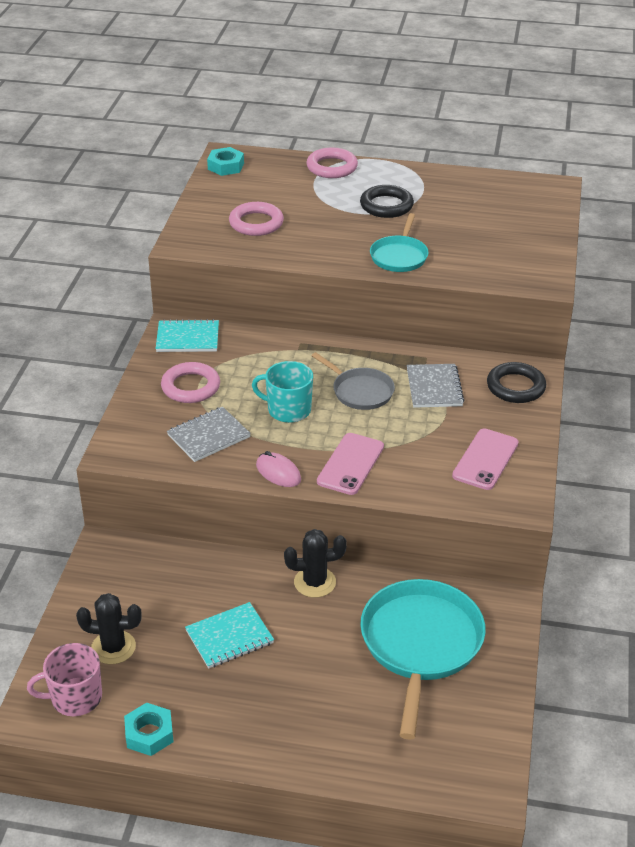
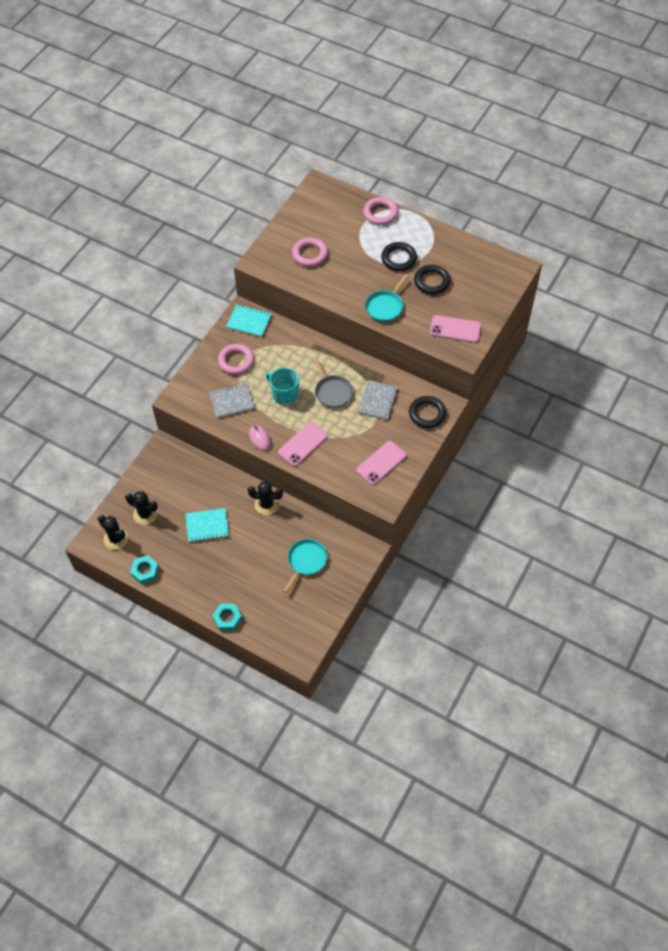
camera: 20 degrees right, 20 degrees up
(75, 698) = (116, 539): pink mug -> black cactus
(226, 166) = (313, 196): turquoise nut -> turquoise nut (227, 618)
(420, 644) = (306, 561): turquoise pan -> turquoise pan, size x0.56
(447, 220) = (432, 281): none -> black ring
(514, 260) = (455, 329): none -> pink phone

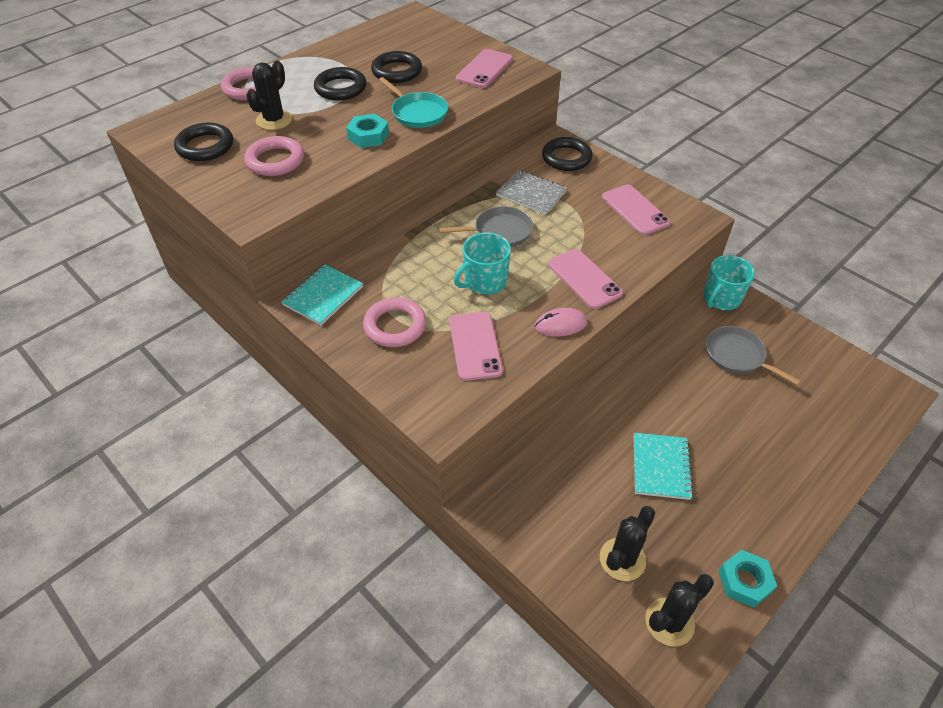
camera: 75 degrees left, 10 degrees down
(227, 618) = (838, 471): turquoise nut -> turquoise nut (368, 136)
(232, 401) = (475, 346): grey notebook -> pink phone
(266, 504) = (633, 382): black cactus -> black cactus (274, 120)
(306, 561) = (737, 356): turquoise pan -> grey pan
(312, 218) = (205, 146): none -> black ring
(358, 549) = (721, 298): none -> turquoise mug

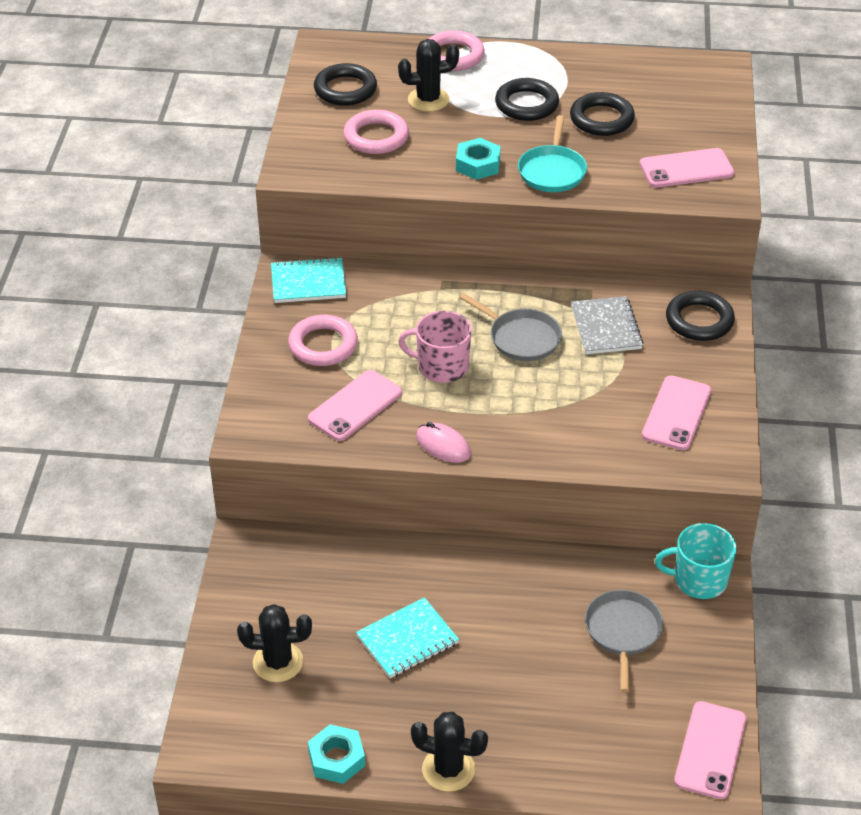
camera: 50 degrees right, 5 degrees down
(484, 281) = (441, 367): turquoise mug -> pink mug
(584, 279) = (524, 429): pink phone -> pink phone (710, 750)
(669, 622) = (245, 724): black cactus -> black cactus (448, 769)

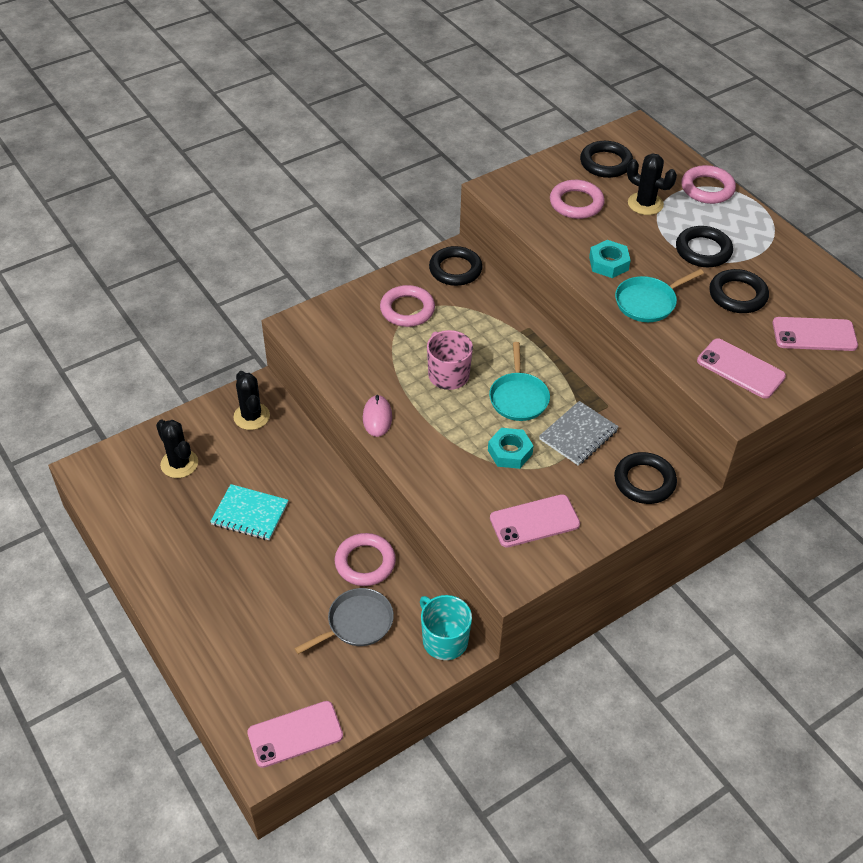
camera: 50 degrees right, 5 degrees up
(308, 282) = (455, 269): turquoise notebook -> black ring
(336, 759) = (128, 537): turquoise nut -> turquoise nut (510, 452)
(355, 406) = (369, 356): pink phone -> pink phone (814, 334)
(448, 769) = (164, 597): black cactus -> black cactus (251, 416)
(521, 338) = (518, 398): grey pan -> turquoise pan
(556, 585) = (365, 562): none -> pink ring

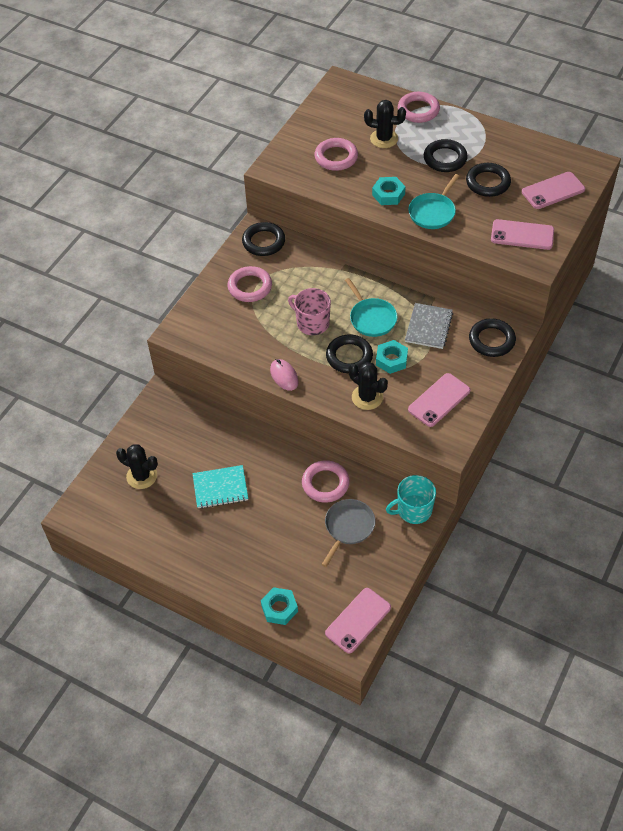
camera: 25 degrees left, 5 degrees up
(219, 675) = (279, 608): none -> turquoise nut
(251, 416) = (170, 417): black cactus -> black cactus (367, 397)
(444, 640) = (413, 510): turquoise mug -> turquoise mug turned 45 degrees counterclockwise
(606, 163) = (336, 118): black ring -> black ring (349, 356)

